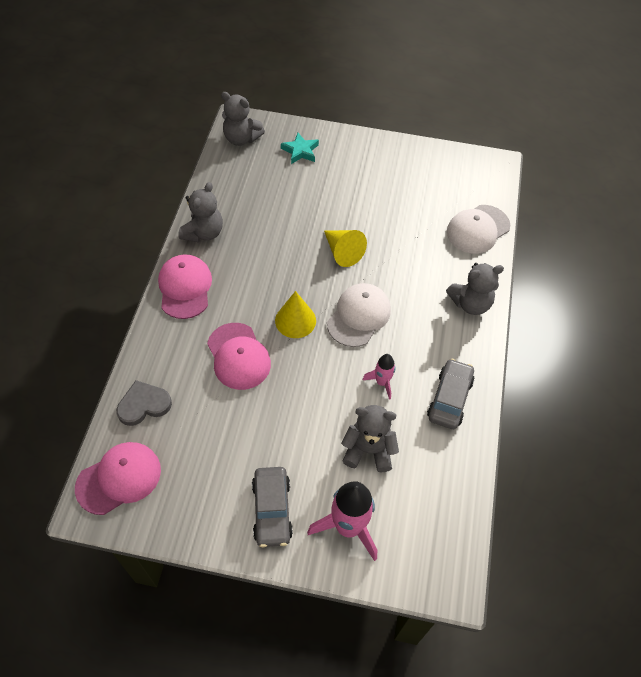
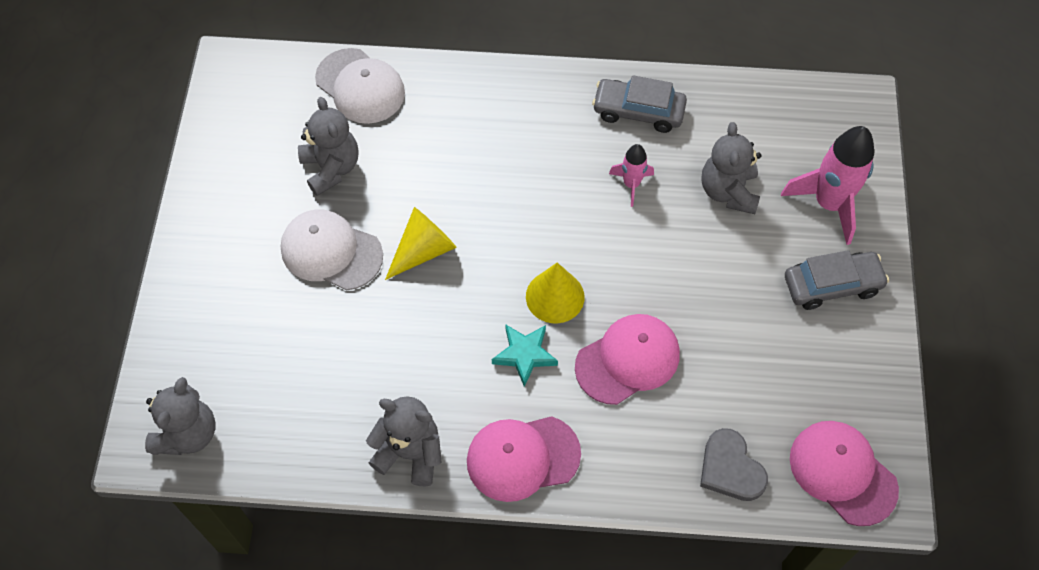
camera: 95 degrees left, 5 degrees up
(300, 151) = (214, 334): turquoise star -> turquoise star (524, 355)
(359, 316) = (533, 219): white cap -> white cap (331, 252)
(470, 303) = (490, 93): grey teddy bear -> grey teddy bear (331, 168)

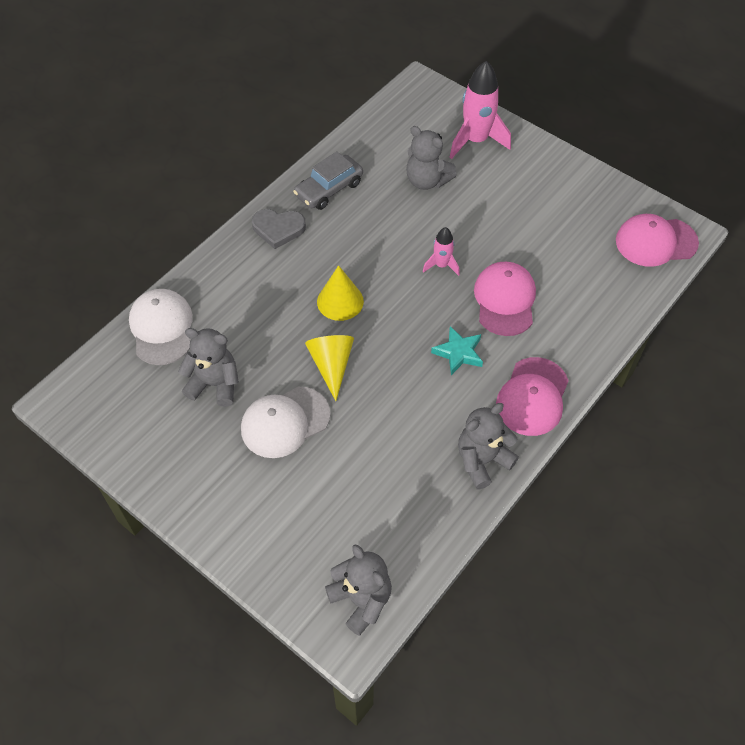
camera: 55 degrees left, 5 degrees down
(360, 86) = (161, 328): white cap -> white cap turned 90 degrees counterclockwise
(555, 296) = (428, 312): yellow cone -> yellow cone (340, 301)
(631, 184) = (380, 224): pink rocket -> pink rocket (441, 265)
(730, 468) = (616, 293): grey heart -> grey heart (278, 229)
(832, 285) = (531, 172): grey car -> none

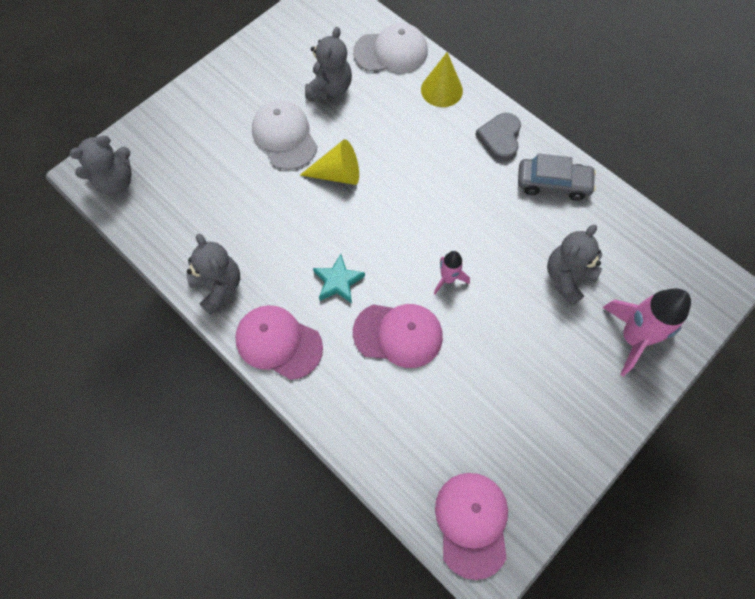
camera: 95 degrees right, 10 degrees up
(329, 189) = (553, 183): grey car -> grey car turned 135 degrees clockwise
(340, 301) = (409, 185): yellow cone -> yellow cone (441, 90)

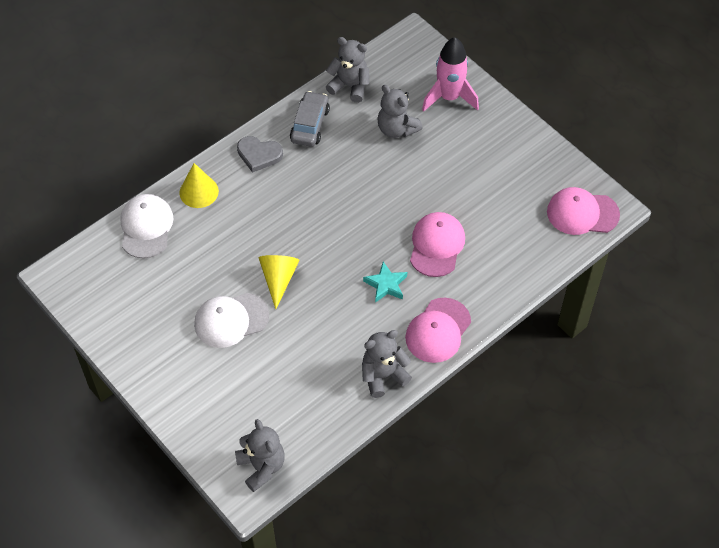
camera: 85 degrees left, 10 degrees down
(330, 88) = (180, 280): grey teddy bear -> grey teddy bear (350, 86)
(448, 279) = (390, 207): pink rocket -> none

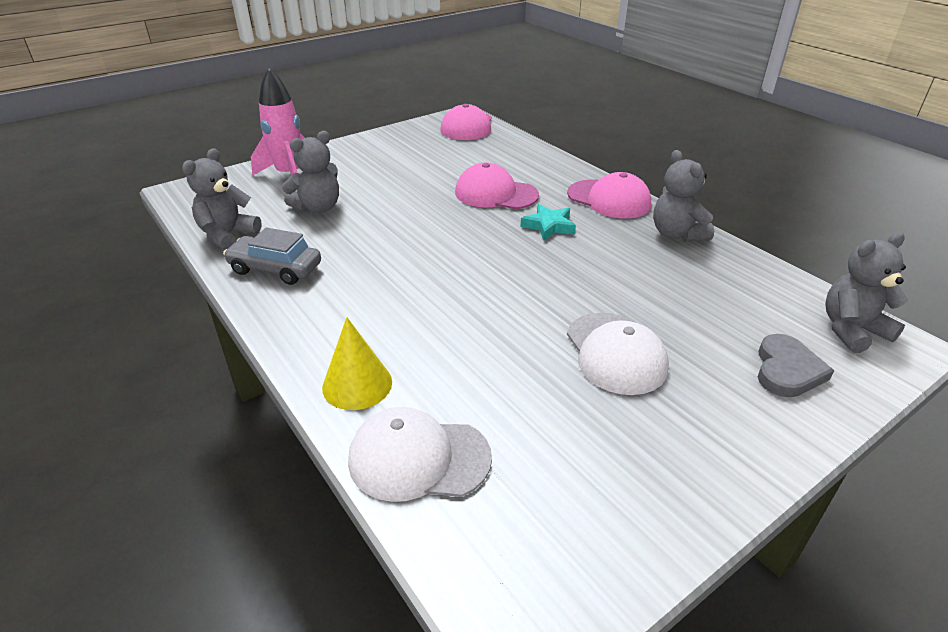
camera: 85 degrees left, 20 degrees down
(259, 155) = (308, 316): grey heart -> grey heart (787, 370)
(278, 279) = (540, 305): yellow cone -> none

